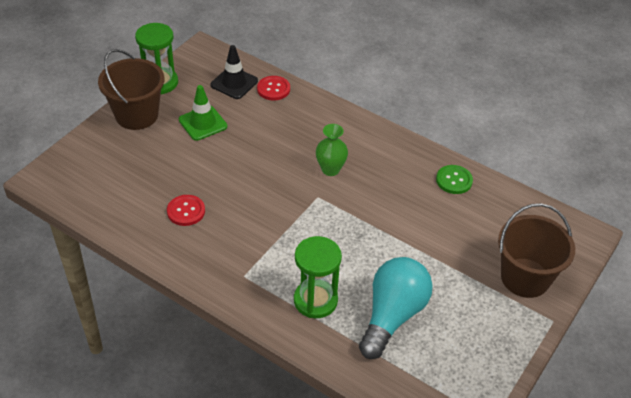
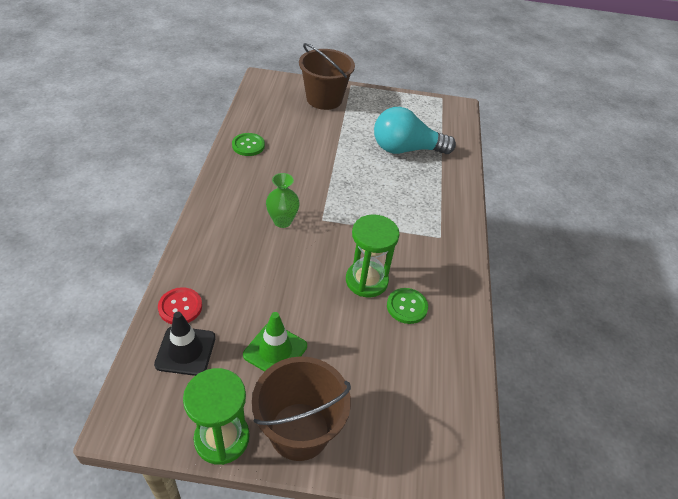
camera: 120 degrees left, 0 degrees up
(186, 211) = (407, 306): red button -> green button
(315, 300) = (427, 189): green hourglass -> green hourglass (366, 281)

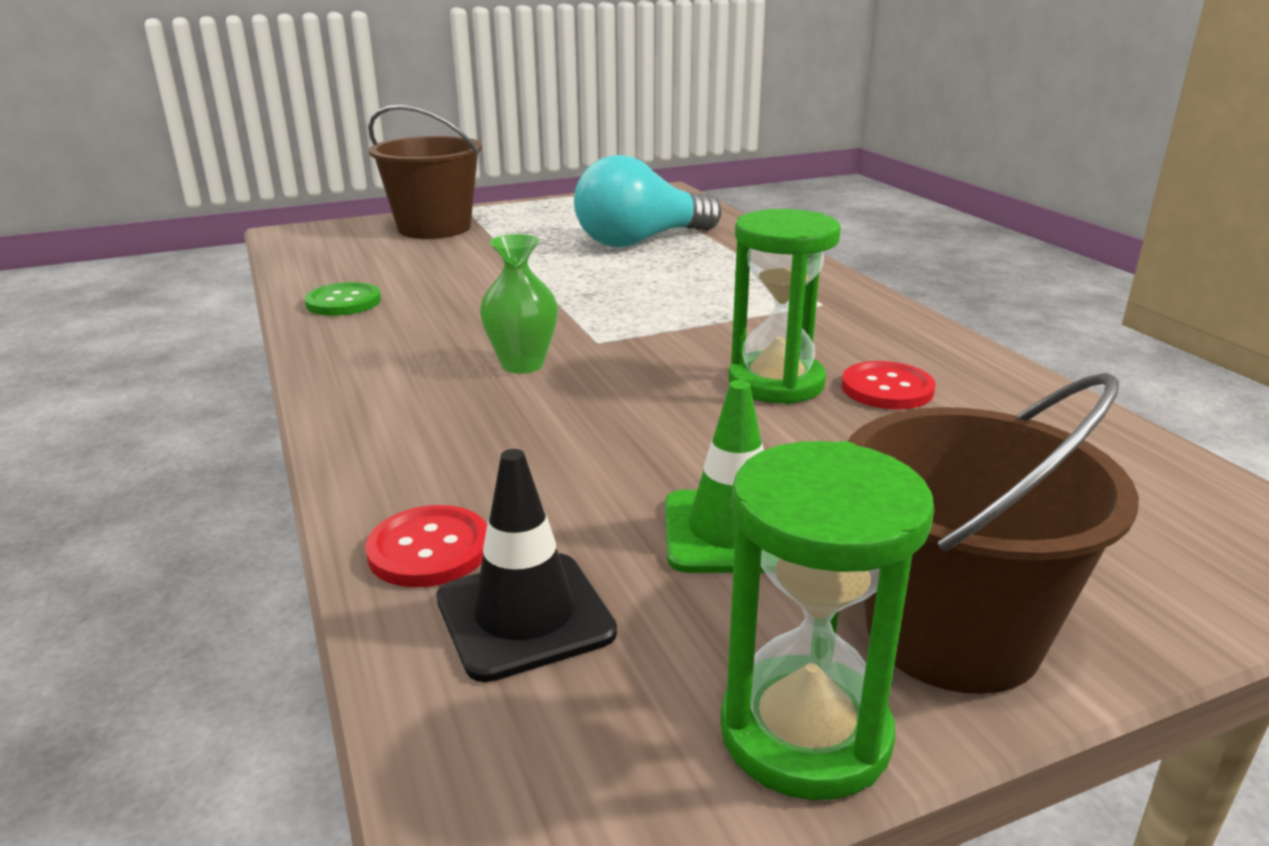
camera: 25 degrees left, 20 degrees down
(407, 306) = (887, 388): green button -> red button

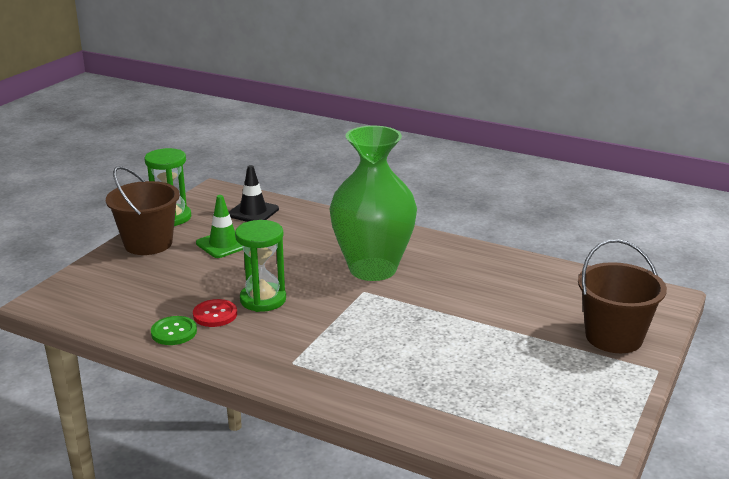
camera: 140 degrees right, 0 degrees up
(343, 302) = (510, 267): green button -> green button (174, 332)
(429, 549) = (297, 213): red button -> none
(522, 364) = (373, 269): green vase -> green vase, size x2.37
(640, 241) = (474, 381): turquoise light bulb -> none

